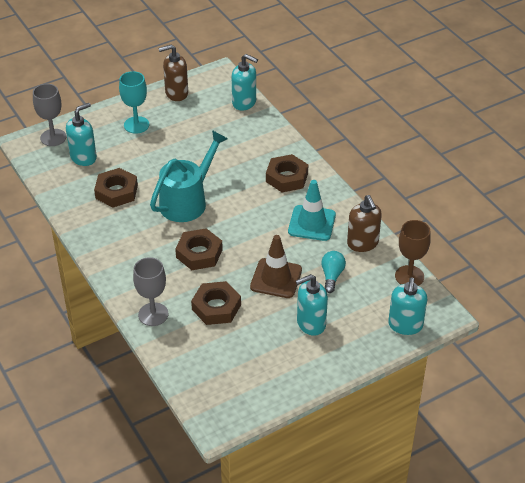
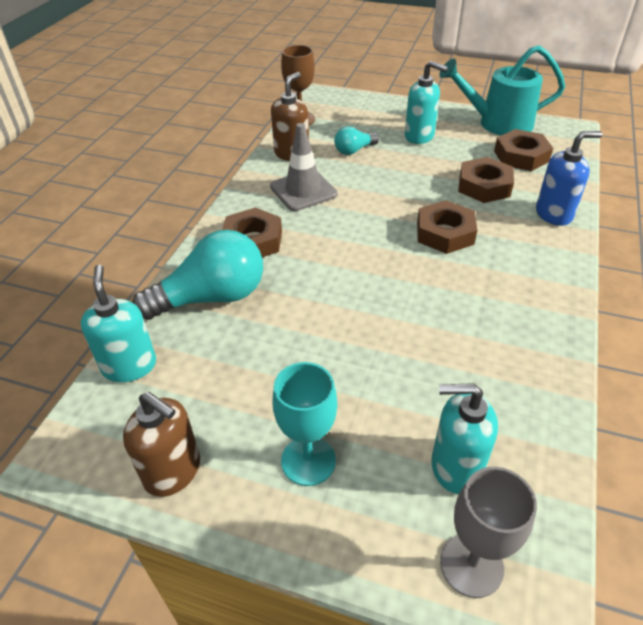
camera: 130 degrees left, 0 degrees up
(116, 192) = (462, 366): brown nut -> brown nut (521, 156)
(153, 314) = (554, 214): grey goblet -> blue soap dispenser
(188, 201) = (387, 290): turquoise watering can -> turquoise watering can (497, 123)
(258, 143) = (212, 297): none -> turquoise light bulb
(276, 278) = (401, 174): brown traffic cone -> none
(311, 223) = (303, 190): turquoise traffic cone -> grey traffic cone
(405, 325) = (354, 102): turquoise soap dispenser -> none

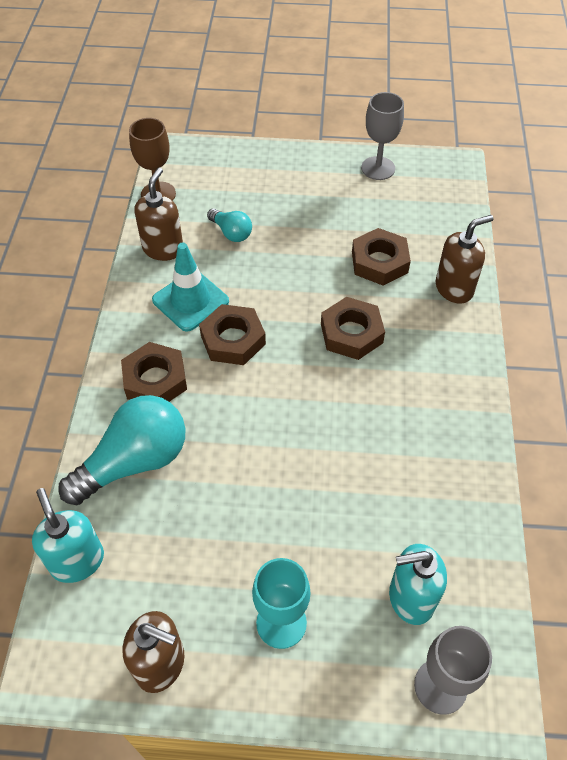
camera: 15 degrees left, 10 degrees up
(303, 190) = (190, 301): grey traffic cone -> turquoise traffic cone
(354, 150) = (231, 233): turquoise light bulb -> turquoise light bulb turned 90 degrees counterclockwise
(419, 136) = (298, 200): turquoise soap dispenser -> none
(497, 123) = (378, 168): turquoise watering can -> grey goblet
(521, 156) = (410, 213): brown nut -> brown nut (233, 339)
(554, 214) = (454, 288): blue soap dispenser -> brown soap dispenser

